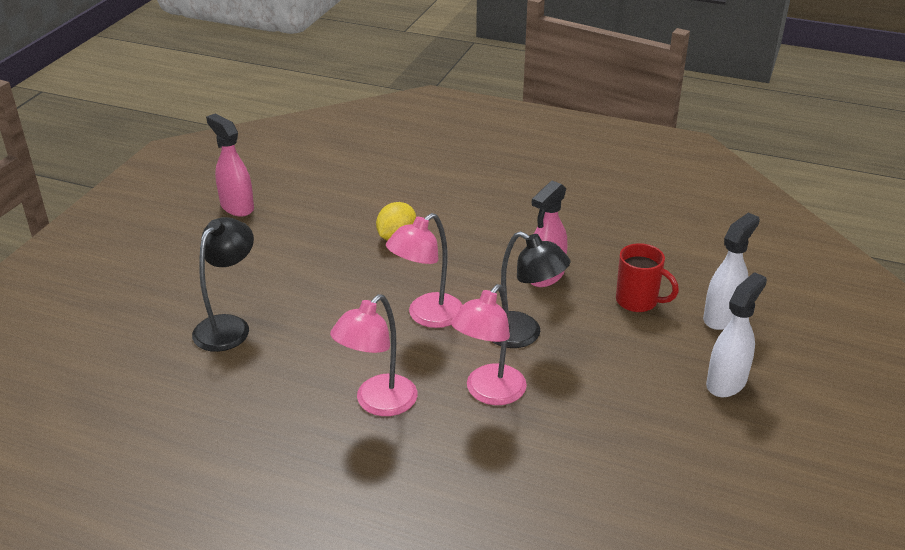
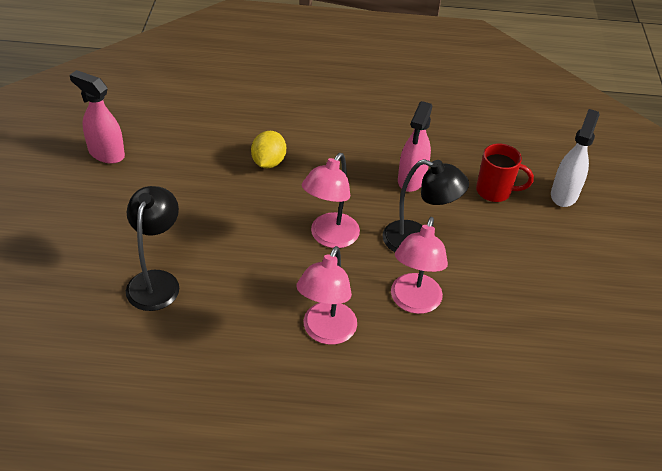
camera: 20 degrees left, 10 degrees up
(726, 382) = (591, 254): white spray bottle -> none

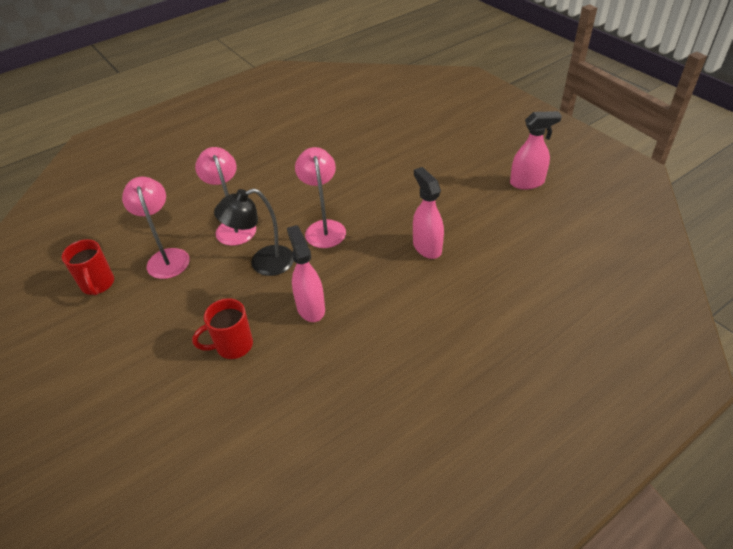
camera: 145 degrees right, 0 degrees up
(156, 281) = (388, 150): black lamp -> none
(268, 162) = (427, 247): yellow lemon -> pink spray bottle
(326, 332) = (271, 183): pink lamp -> pink lamp (167, 257)
(564, 194) = (166, 388): white spray bottle -> none
(593, 327) = (98, 285): none -> red mug

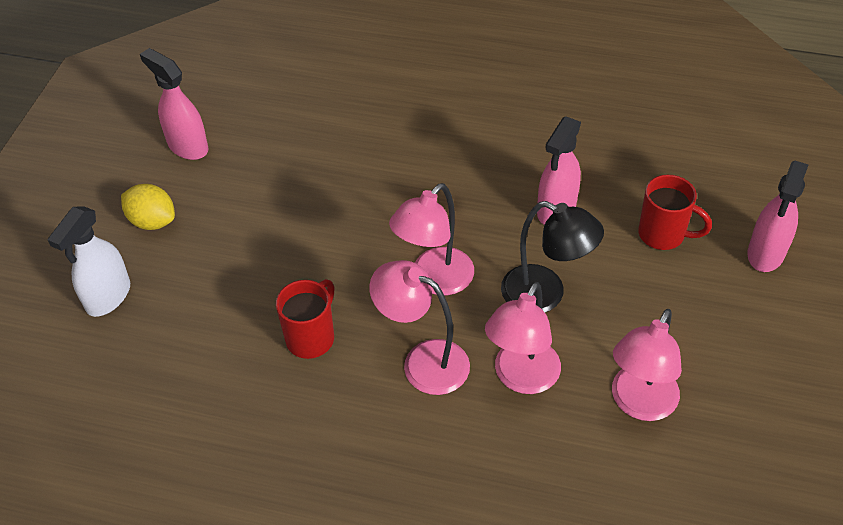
camera: 130 degrees left, 5 degrees up
(98, 285) = (751, 437): red mug -> red mug (311, 337)
(284, 200) = (423, 361): none -> pink lamp
(427, 247) = (380, 172): pink spray bottle -> pink spray bottle (765, 253)
(437, 126) = (108, 297): none -> white spray bottle
(476, 152) = (152, 221): none -> yellow lemon

